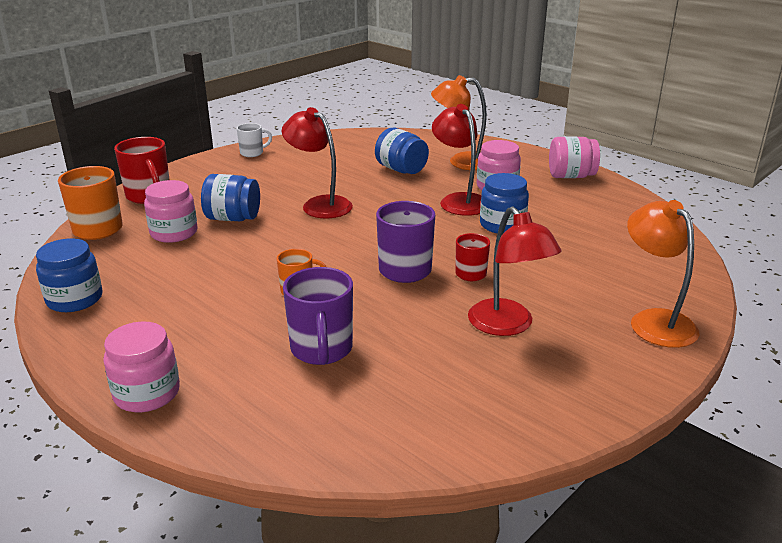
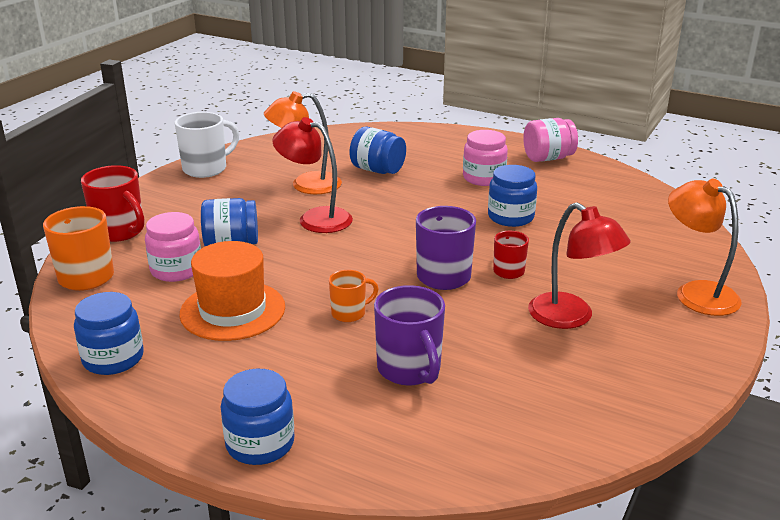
camera: 15 degrees left, 0 degrees up
(147, 393) = (260, 443): pink jar -> blue jar
(198, 273) = (232, 310): none -> orange hat
(252, 153) = (206, 169): white mug -> white mug, size x1.71
(459, 200) = (455, 197): red lamp -> none
(461, 162) = (434, 155): orange lamp -> orange lamp (306, 185)

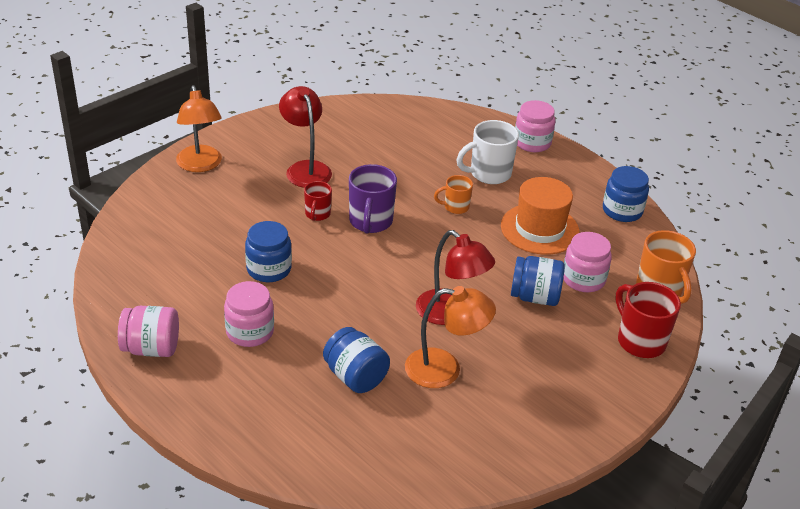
camera: 165 degrees left, 10 degrees up
(206, 169) = (554, 433): white mug -> white mug (489, 174)
(260, 443) = (532, 143): blue jar -> pink jar
(410, 370) = (433, 161): purple mug -> none

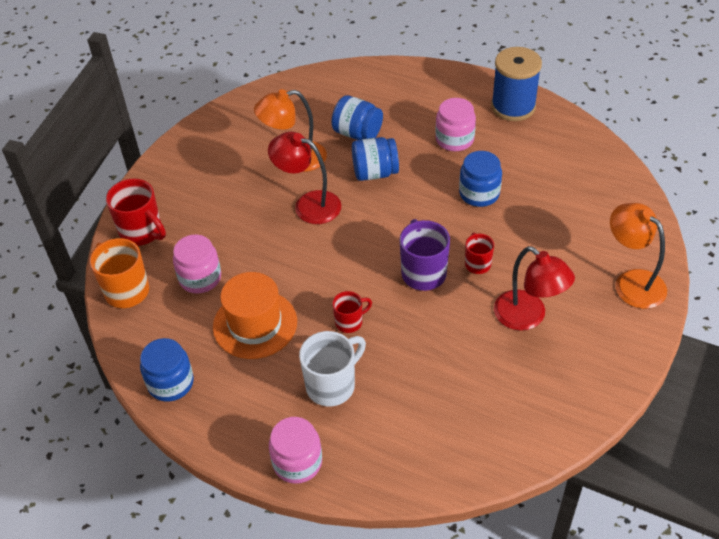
camera: 165 degrees right, 10 degrees up
(151, 348) = (513, 107): pink jar -> blue spool
(455, 207) = (350, 322): orange mug -> red mug
(535, 297) = (241, 244): blue jar -> blue jar (375, 172)

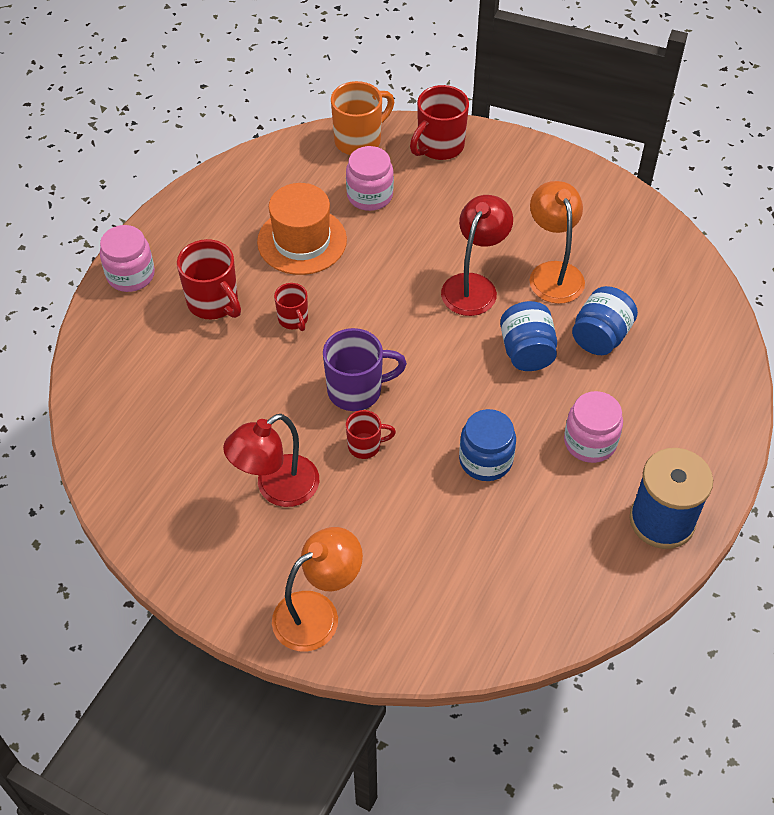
camera: 90 degrees right, 5 degrees up
(170, 383) = (239, 180): blue jar -> none
(332, 385) = (214, 303): white mug -> red mug

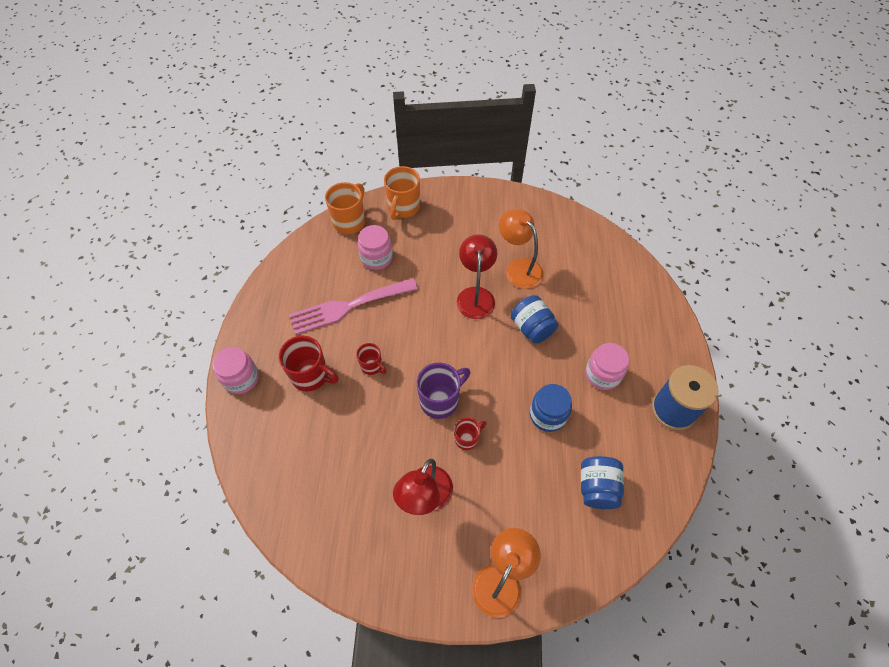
camera: 25 degrees left, 5 degrees up
(302, 241) = (348, 306): orange hat -> pink fork
(439, 146) = (403, 208): red mug -> orange mug
(600, 336) = (570, 299): blue jar -> blue jar (597, 488)

